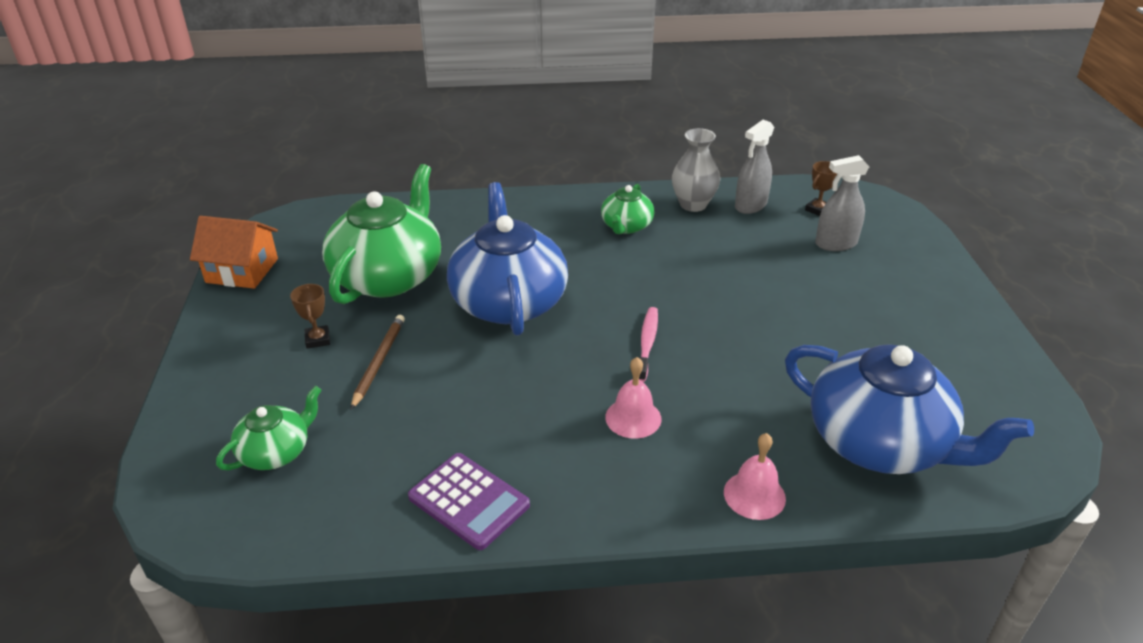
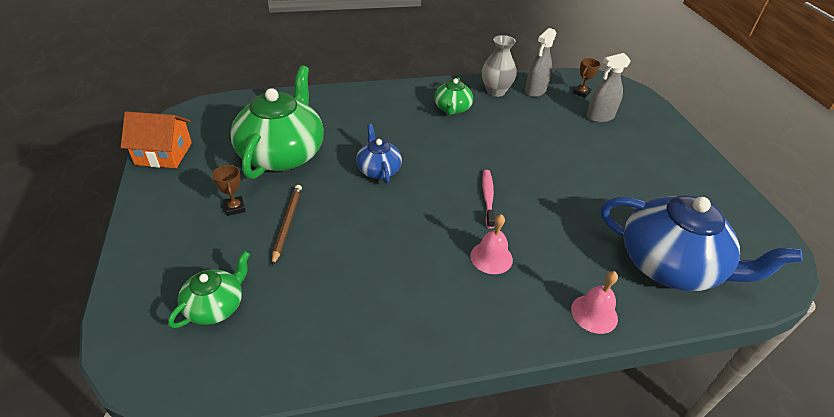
camera: 10 degrees left, 5 degrees up
(469, 501) = (381, 337): purple calculator -> none
(508, 301) = (378, 170): blue teapot -> blue teapot, size x0.51

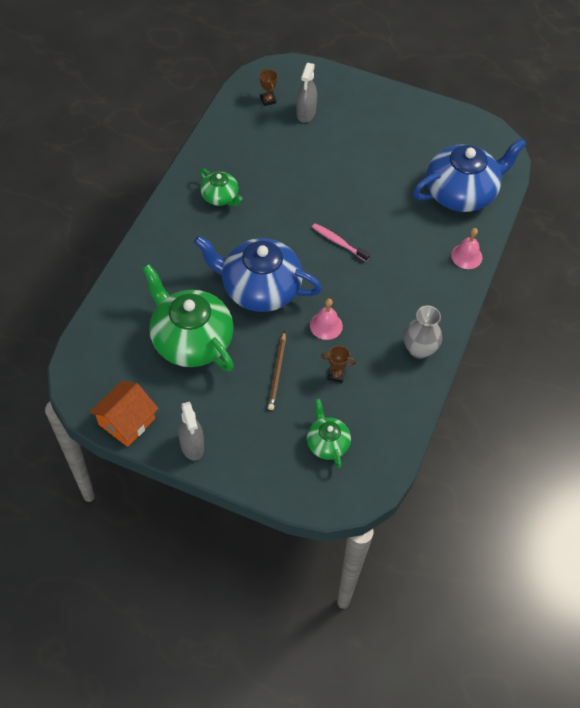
camera: 55 degrees left, 15 degrees up
(235, 208) = (236, 397): brown trophy -> brown trophy (336, 375)
(287, 224) = (277, 372): brown pencil -> brown pencil turned 120 degrees counterclockwise
(378, 170) = (259, 288): blue teapot -> blue teapot, size x1.98
(491, 257) = (391, 276): pink bell -> pink bell (326, 325)
(495, 91) = (220, 153): grey vase -> grey vase (419, 349)
(535, 91) = (241, 127): grey spray bottle -> grey spray bottle (192, 445)

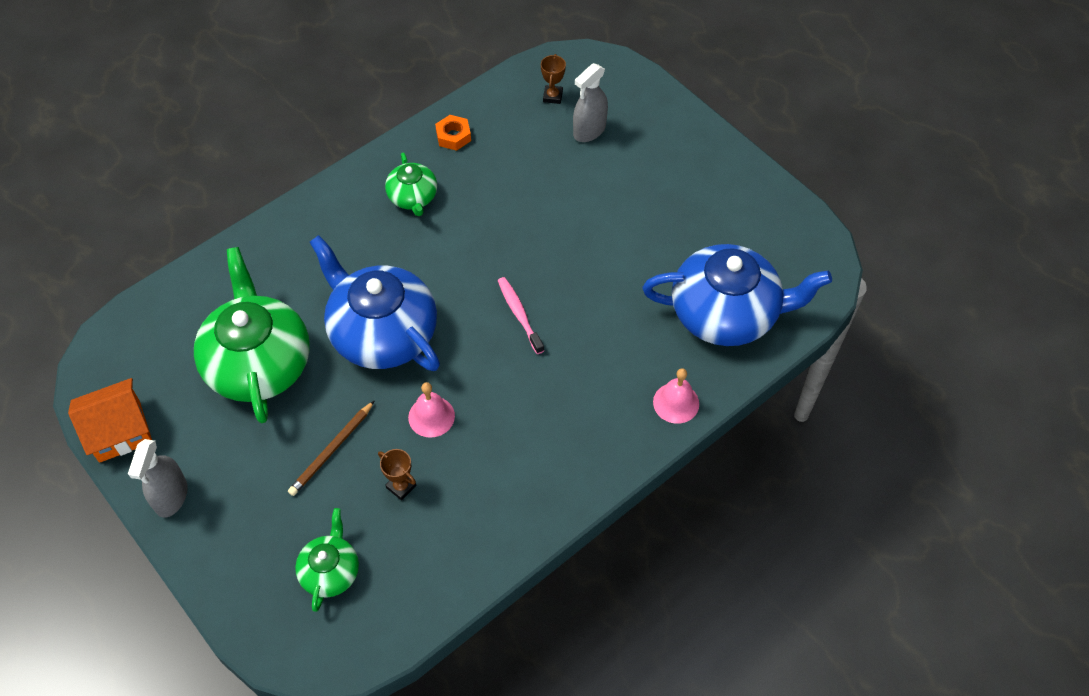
camera: 30 degrees right, 0 degrees up
(220, 148) = (453, 136): none -> orange nut
(419, 349) = (529, 501): grey vase -> none

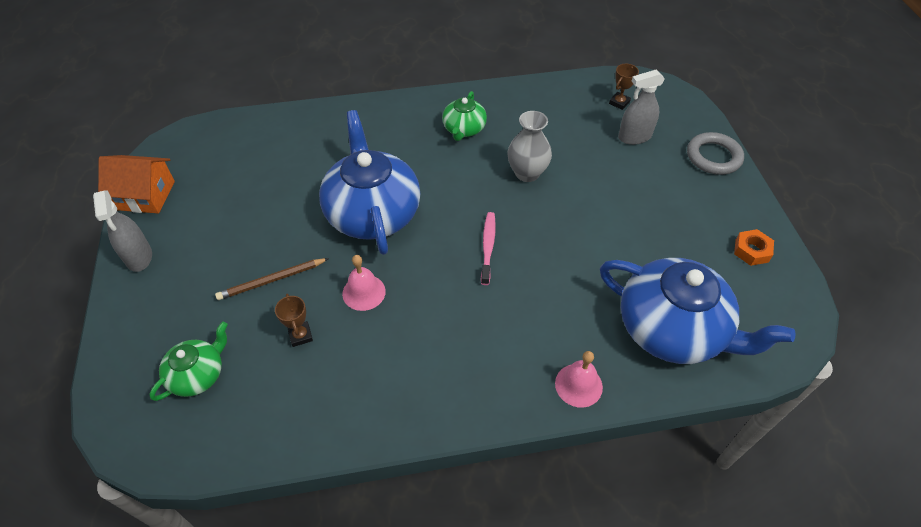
camera: 30 degrees right, 5 degrees down
(171, 496) = (139, 257): grey spray bottle -> grey spray bottle turned 60 degrees counterclockwise
(258, 363) = (271, 193): green teapot -> none
(453, 136) = (523, 101): orange nut -> orange nut (751, 251)
(508, 219) = (527, 173): none -> grey vase
(674, 120) = (713, 157): none -> grey ring

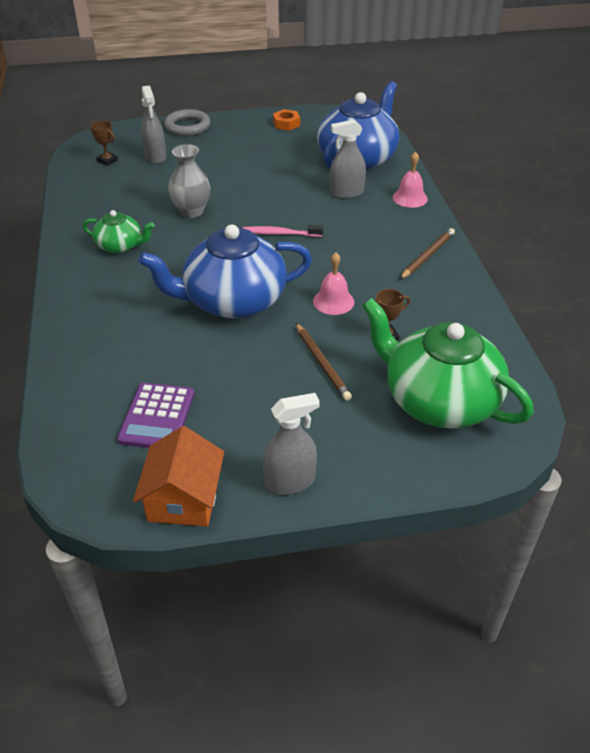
camera: 90 degrees left, 10 degrees down
(198, 374) = (439, 400): green teapot -> green teapot, size x1.98
(233, 174) = (157, 417): none -> purple calculator
(444, 392) = (427, 255): none -> brown pencil
(581, 312) = (346, 193): none -> grey spray bottle

